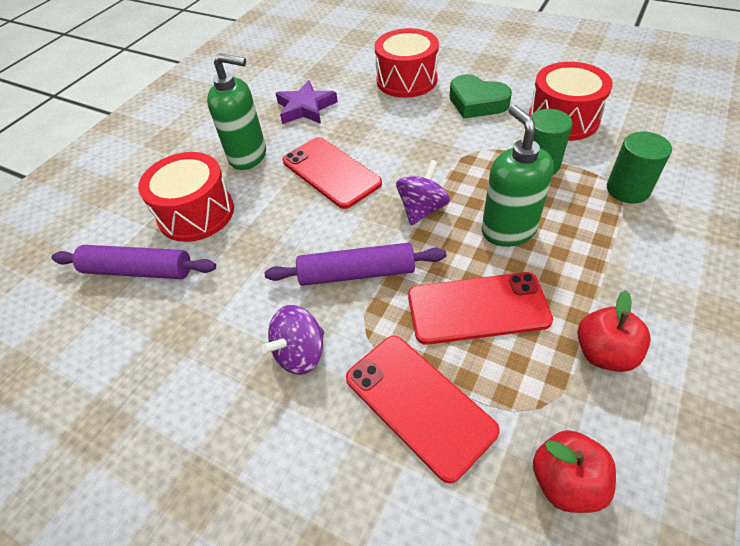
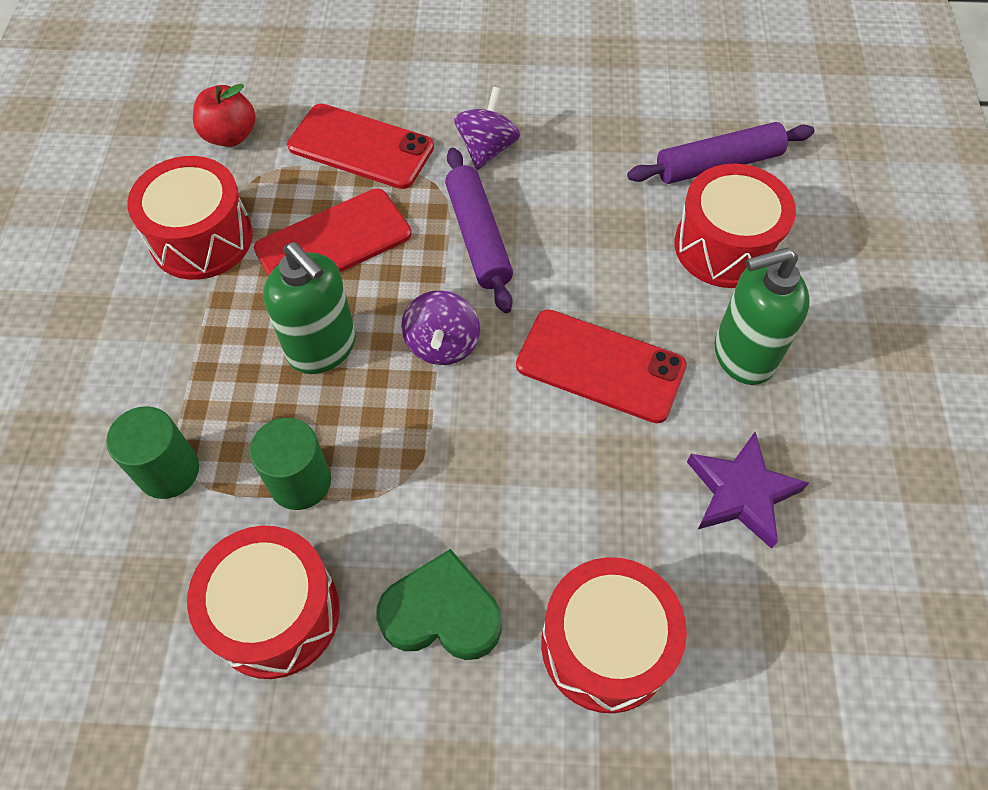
camera: 150 degrees right, 10 degrees up
(357, 273) = (478, 237): purple rolling pin -> purple rolling pin turned 75 degrees counterclockwise
(604, 353) = (201, 238): red apple -> red drum

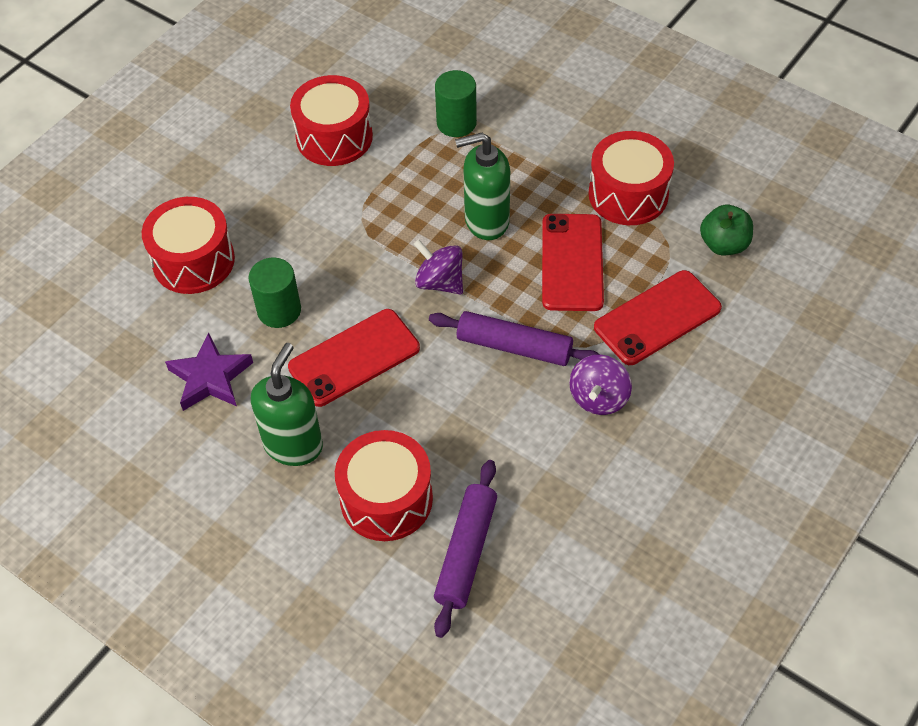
camera: 125 degrees right, 5 degrees down
(230, 136) = (724, 244): red apple -> green apple
(300, 481) = (401, 175): green cylinder -> green cylinder (279, 310)
(442, 613) = (273, 201): green heart -> none
(487, 149) = (598, 398): purple spinning top -> purple spinning top turned 60 degrees clockwise

